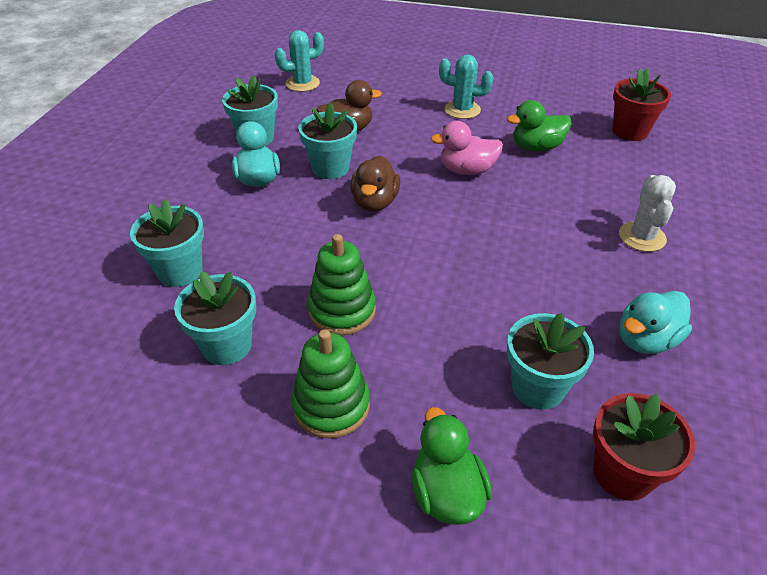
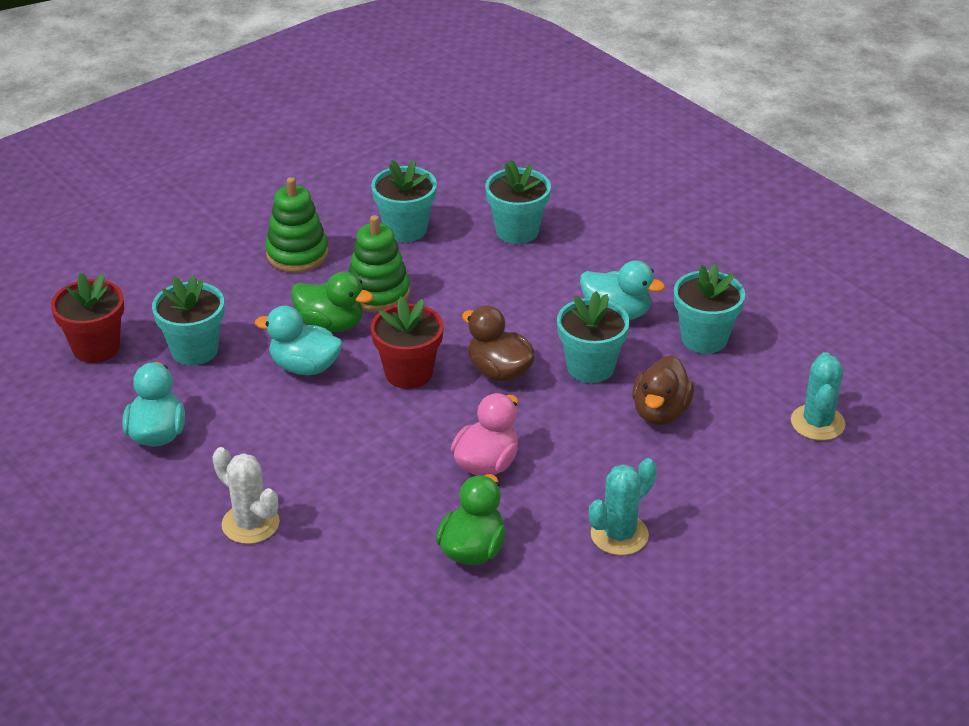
camera: 125 degrees right, 5 degrees down
(446, 493) = (181, 271): green duck -> green duck (331, 324)
(477, 301) = (304, 367): none -> turquoise duck
(630, 131) = (417, 667): red flower pot -> red flower pot (408, 373)

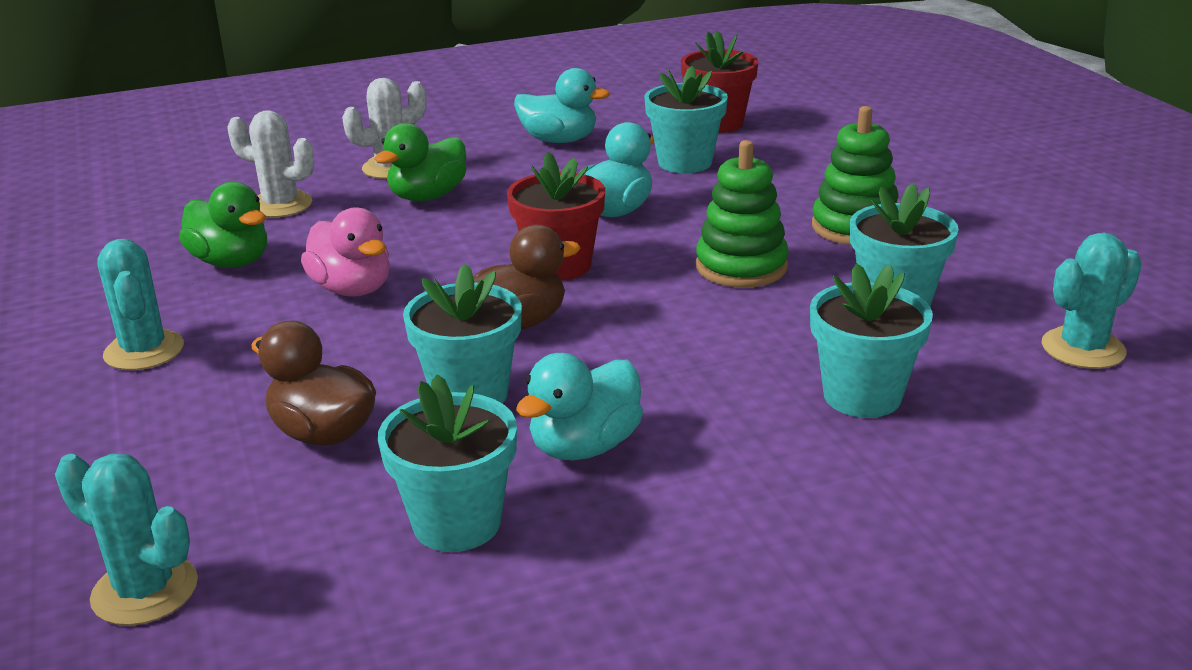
camera: 110 degrees right, 10 degrees down
(331, 324) = (689, 232): green duck -> green duck (428, 196)
(355, 567) = (280, 205): none -> white cactus
(431, 167) = (1083, 348): none -> turquoise cactus

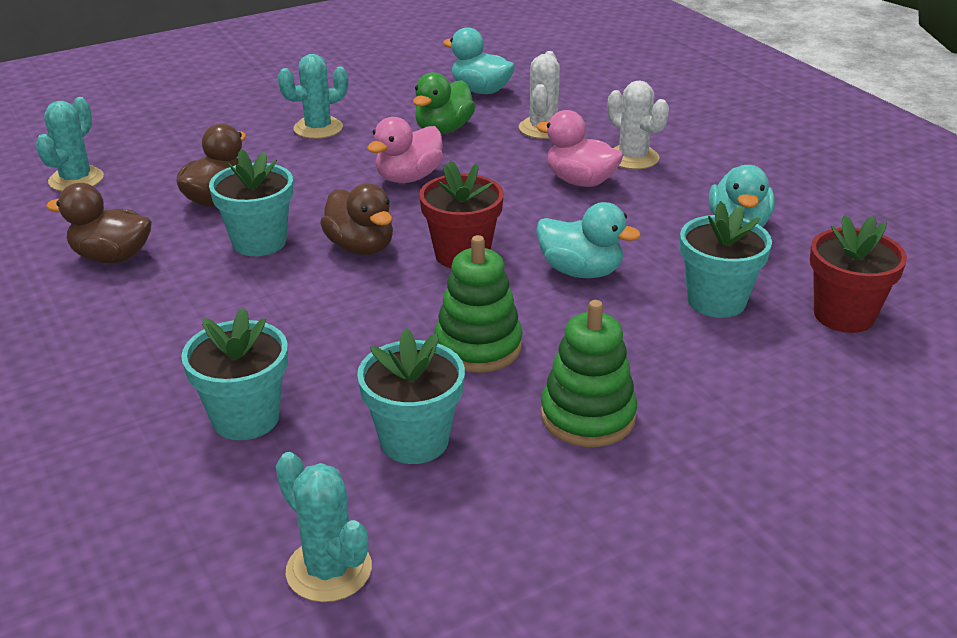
camera: 80 degrees right, 5 degrees up
(428, 196) = (580, 181): green duck -> pink duck
(457, 523) = (112, 257): turquoise flower pot -> brown duck
(584, 446) = (188, 293): turquoise duck -> turquoise duck (480, 91)

